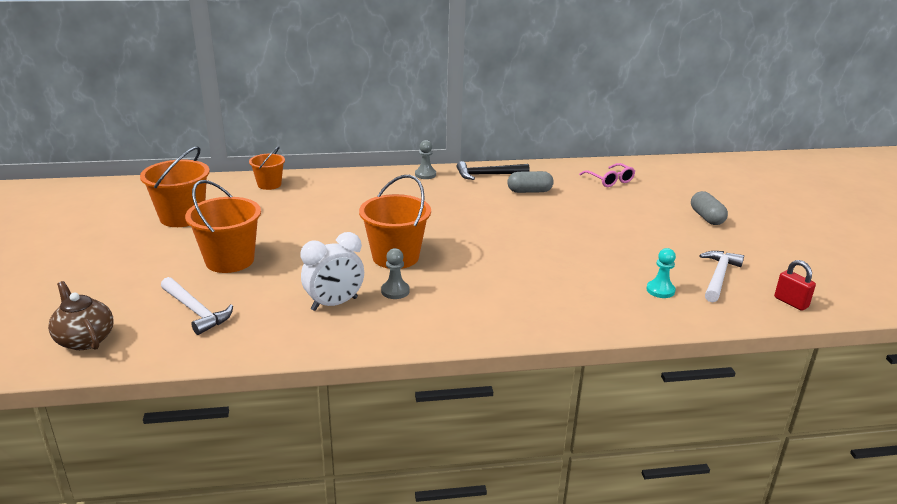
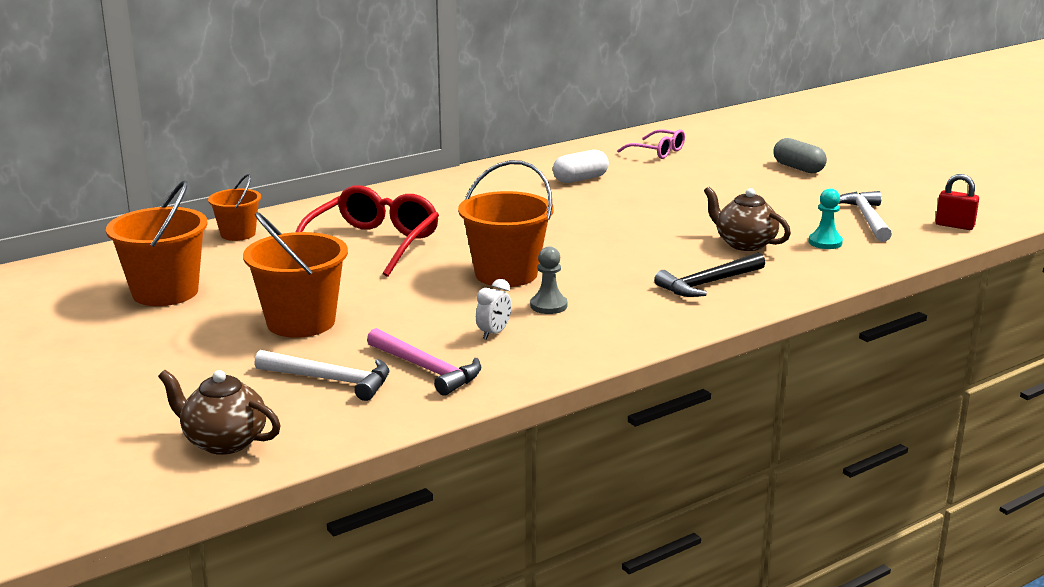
camera: 25 degrees left, 5 degrees down
(261, 321) = (427, 369): none -> pink hammer
(334, 304) = (494, 333): white clock -> white clock, size x0.54
(338, 211) = (373, 244): none -> red glasses
(425, 174) = (433, 185): grey pawn -> none
(488, 175) = (511, 171): black hammer -> black hammer (708, 283)
(529, 191) = (580, 179): grey capsule -> white capsule
(593, 275) = (744, 244): none -> brown teapot

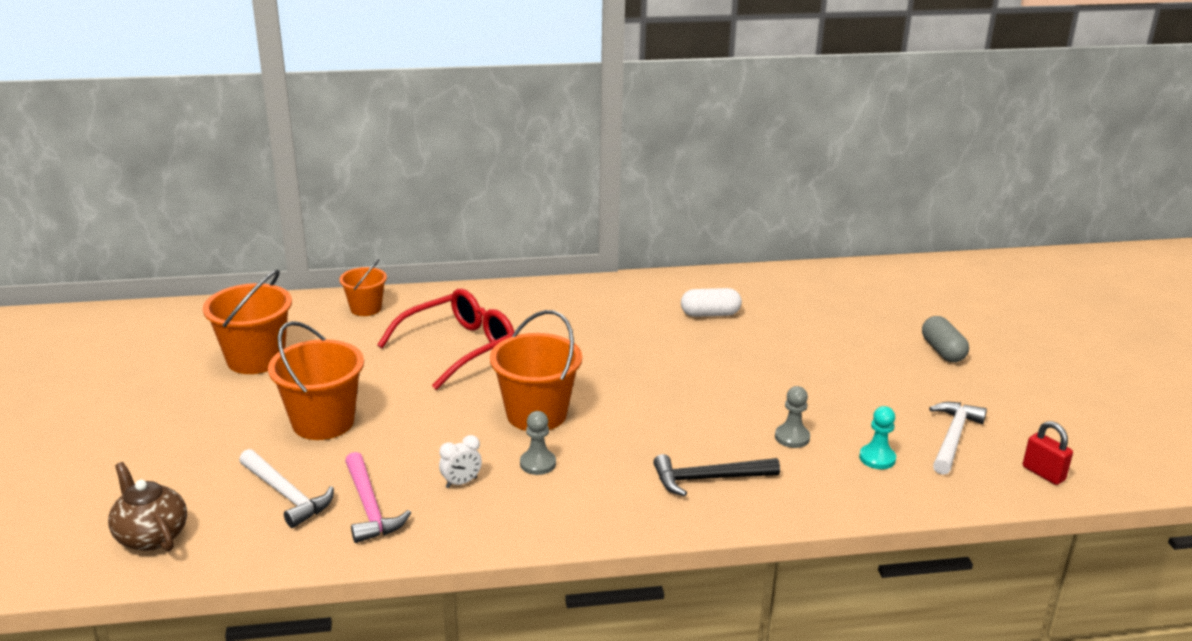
camera: 25 degrees right, 5 degrees up
(657, 152) = (817, 296): pink glasses -> none
(744, 244) = (792, 437): brown teapot -> grey pawn

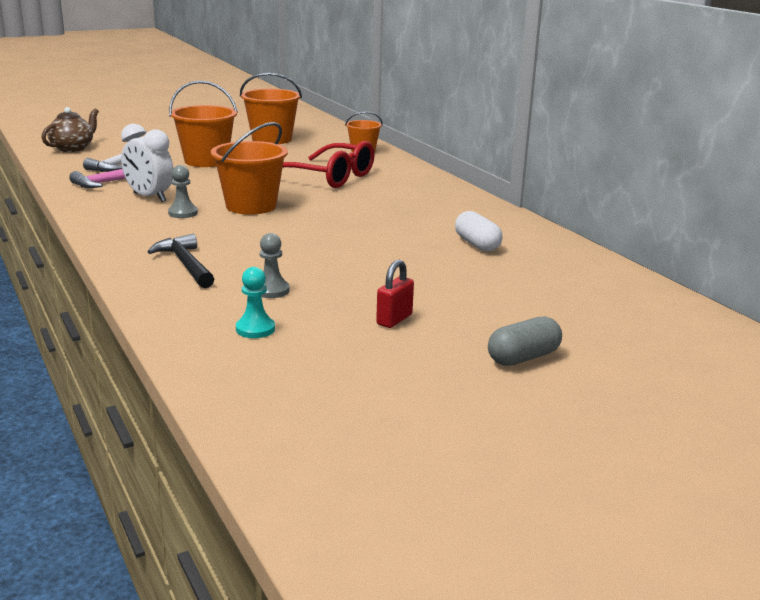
camera: 70 degrees right, 5 degrees down
(461, 483) = (149, 197): white clock -> white clock, size x1.85
(953, 438) = (321, 367): white hammer -> none
(1043, 473) = (273, 423): red padlock -> red padlock (394, 319)

